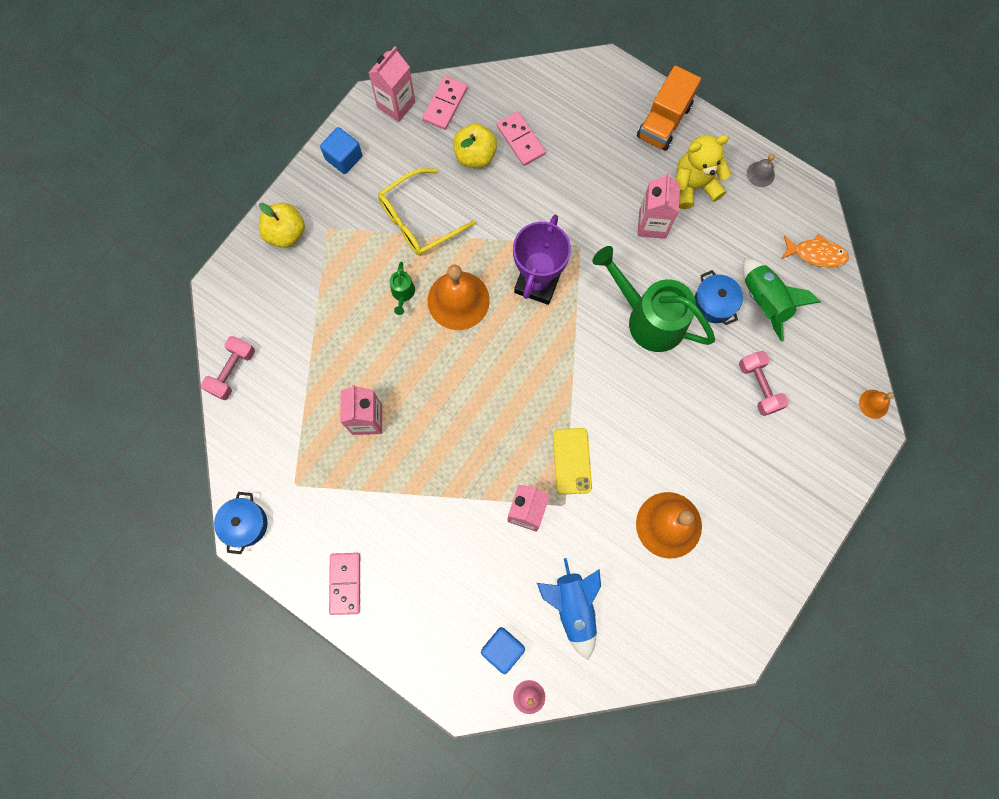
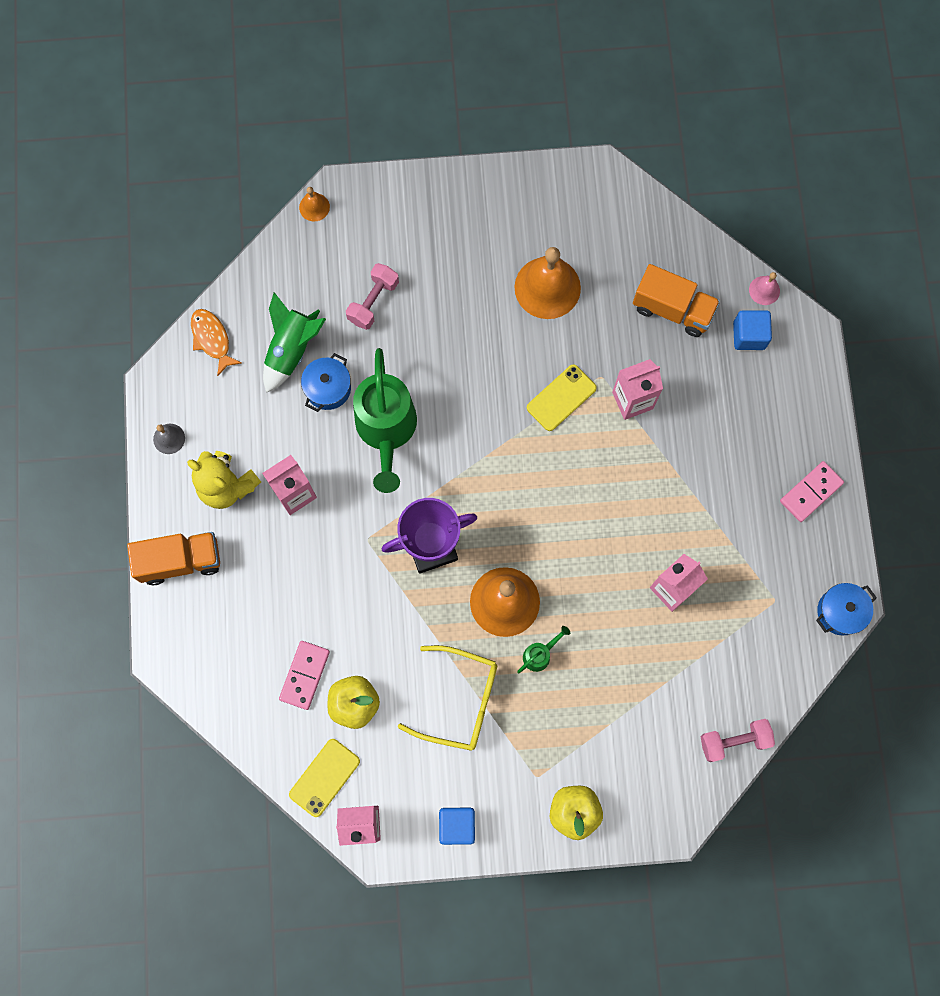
camera: 130 degrees left, 0 degrees up
(445, 104) = (324, 777): pink domino -> yellow phone
(573, 607) = (672, 309): blue rocket -> orange truck

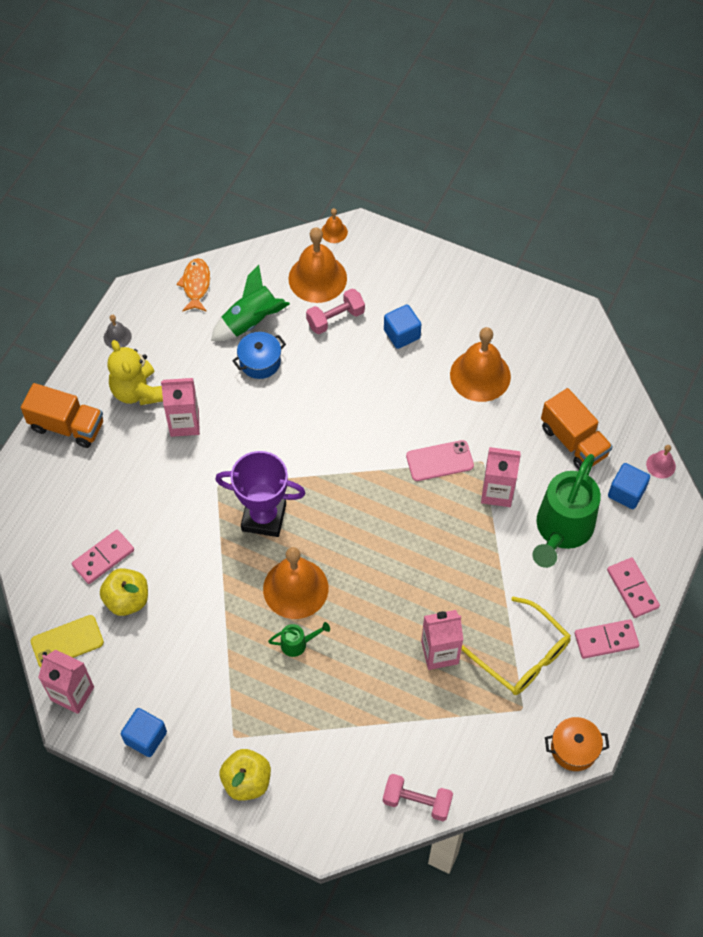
camera: 30 degrees right, 15 degrees down
(329, 267) = (317, 278): none -> orange bell
(386, 431) = (284, 415): green watering can -> green watering can (561, 530)
(447, 284) = (402, 334): none -> blue cube
(460, 700) = (211, 643): yellow glasses -> yellow glasses (522, 656)
(561, 398) = (439, 461): yellow phone -> pink phone
(806, 428) = (632, 589): none -> pink domino
(840, 612) = (574, 749): blue pot -> orange pot

